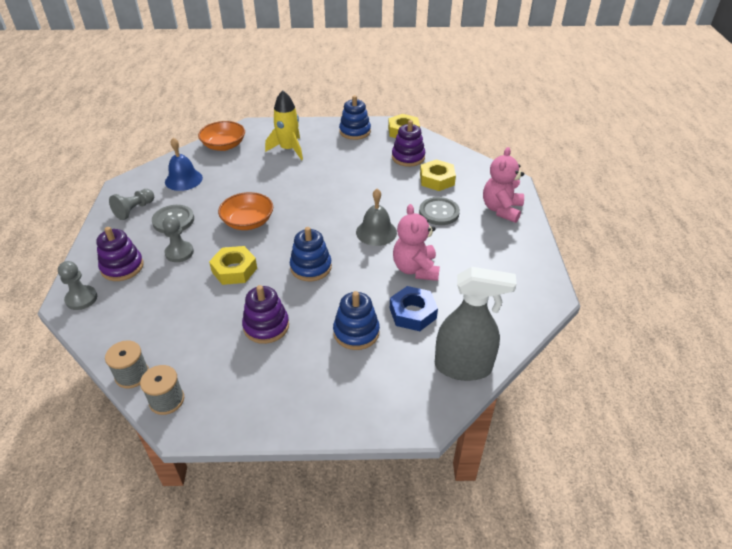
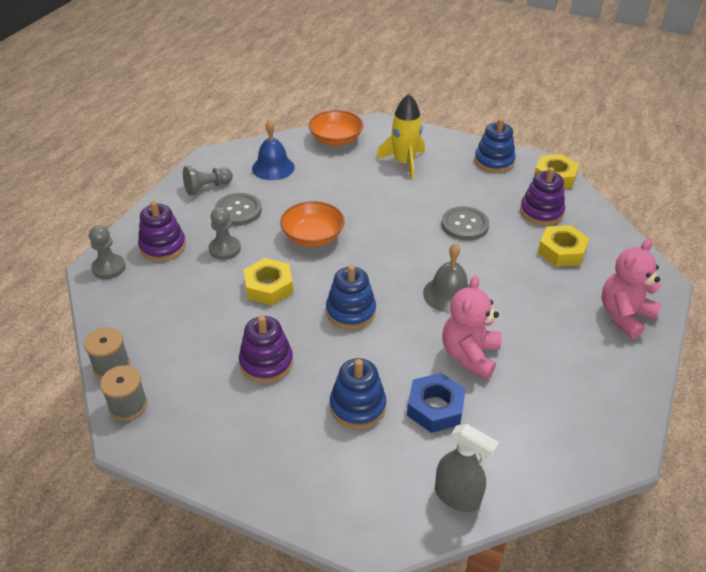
camera: 25 degrees right, 0 degrees up
(439, 212) = (540, 294): grey button -> grey button (464, 225)
(463, 367) = (457, 496): grey spray bottle -> grey spray bottle, size x0.66

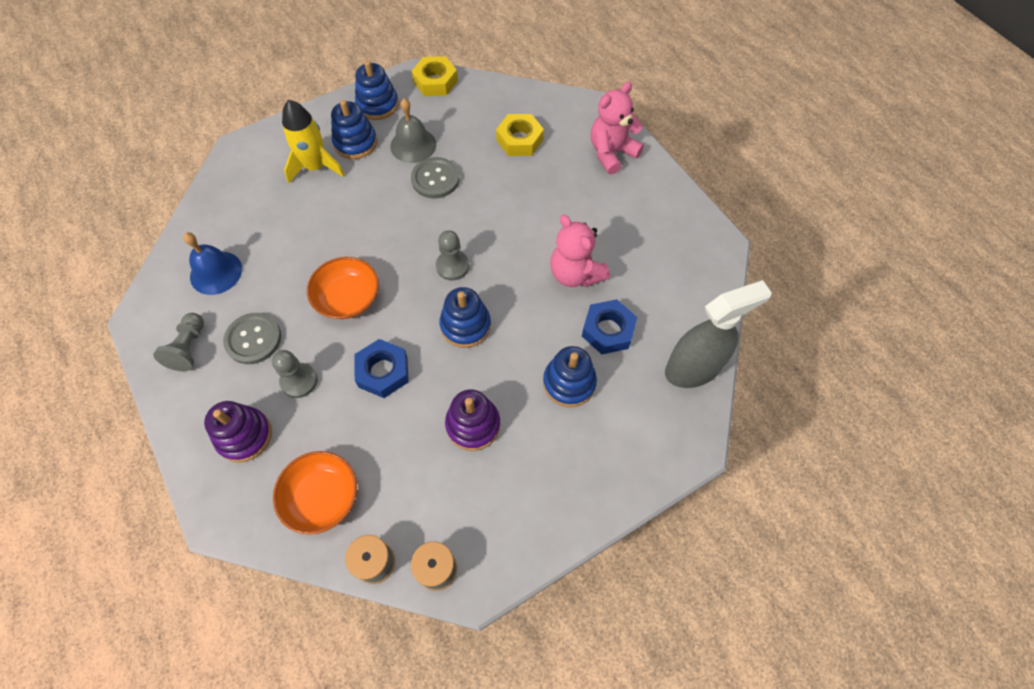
camera: 55 degrees left, 20 degrees up
(109, 268) = (231, 504): grey pawn -> grey pawn (452, 266)
(269, 287) = (383, 372): yellow nut -> blue nut
(336, 139) = (226, 196): orange bowl -> orange bowl (322, 497)
(447, 169) = (355, 143): none -> blue stacking toy
(448, 294) = (503, 244): grey bell -> grey bell (413, 145)
(457, 496) = (693, 368): grey spray bottle -> grey spray bottle, size x1.50
(541, 212) = (467, 120): purple stacking toy -> none
(624, 316) = (611, 153): pink teddy bear -> pink teddy bear turned 60 degrees clockwise

